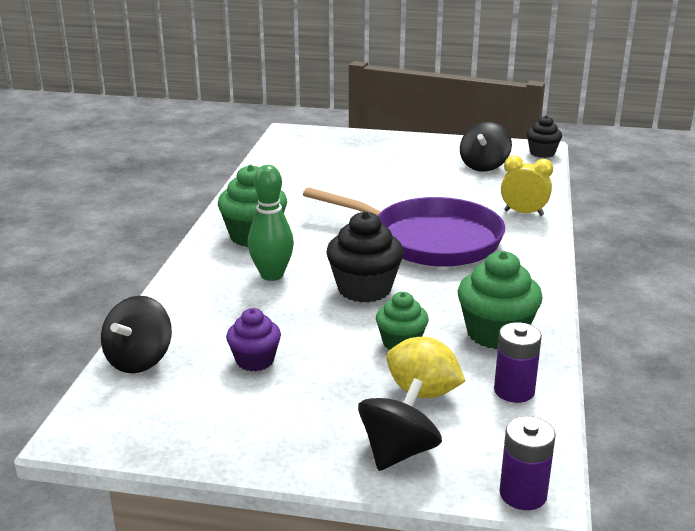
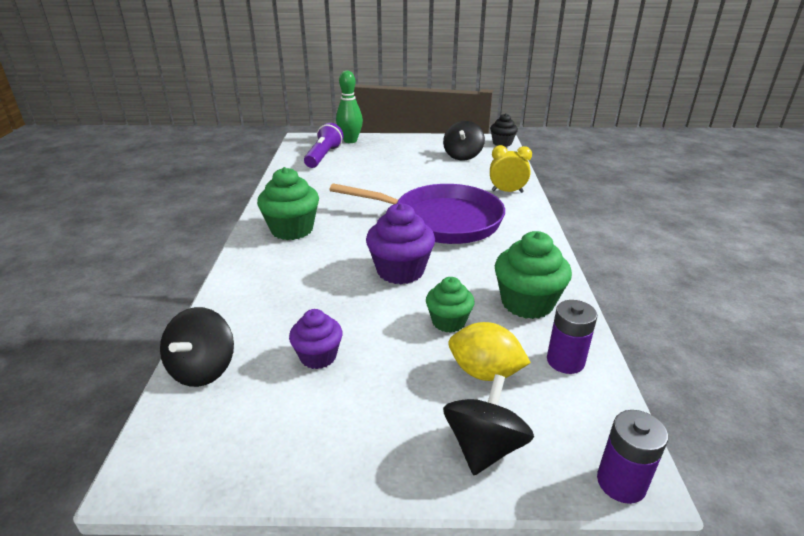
camera: 10 degrees left, 5 degrees up
(272, 275) = (315, 265): green bowling pin -> green bowling pin (350, 141)
(310, 155) = (323, 156): none -> purple flashlight
(364, 289) = (400, 271): black cupcake -> purple cupcake

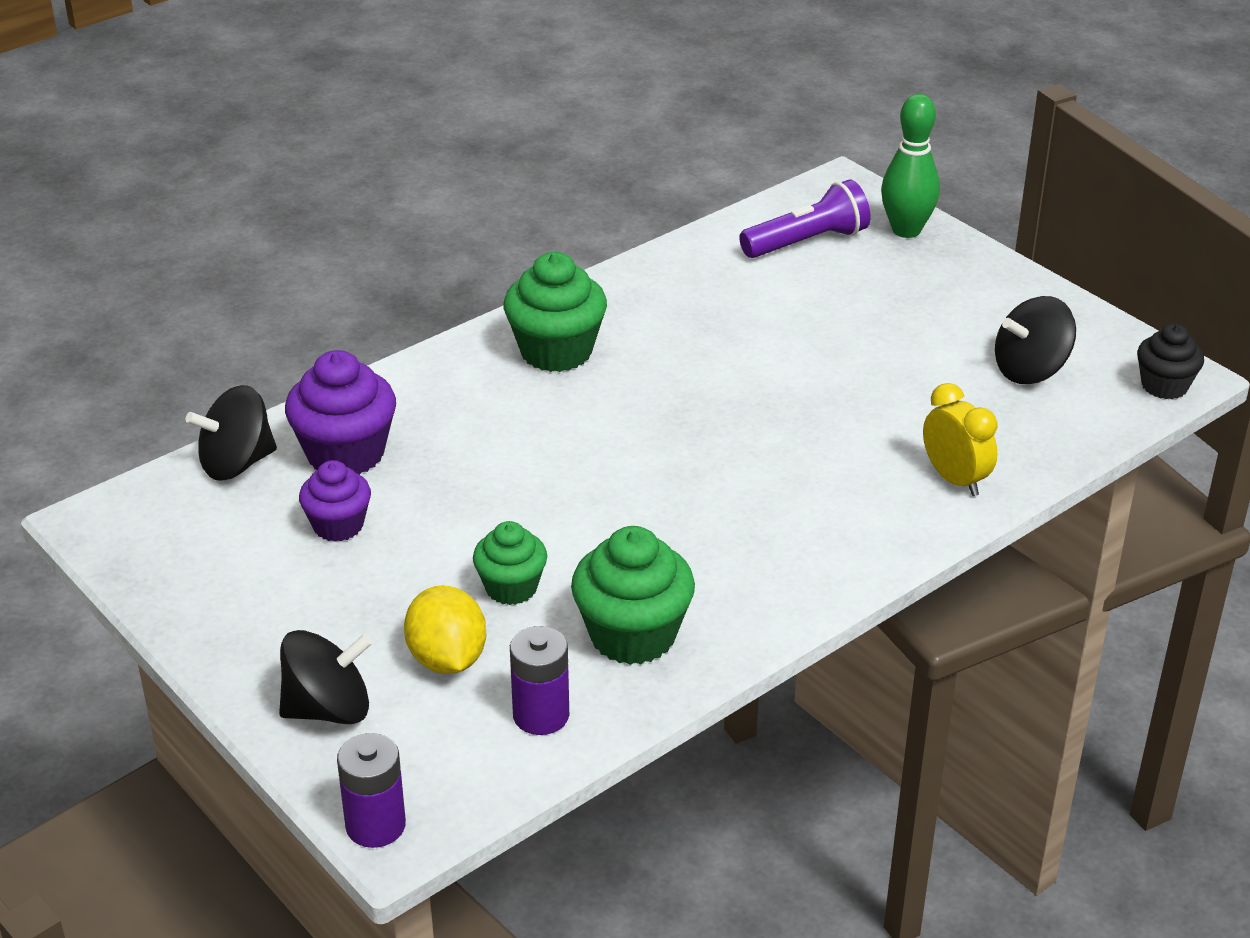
camera: 50 degrees right, 5 degrees up
(400, 271) = (574, 494): purple cupcake -> purple cupcake (345, 454)
(441, 220) = (757, 461): purple pan -> none

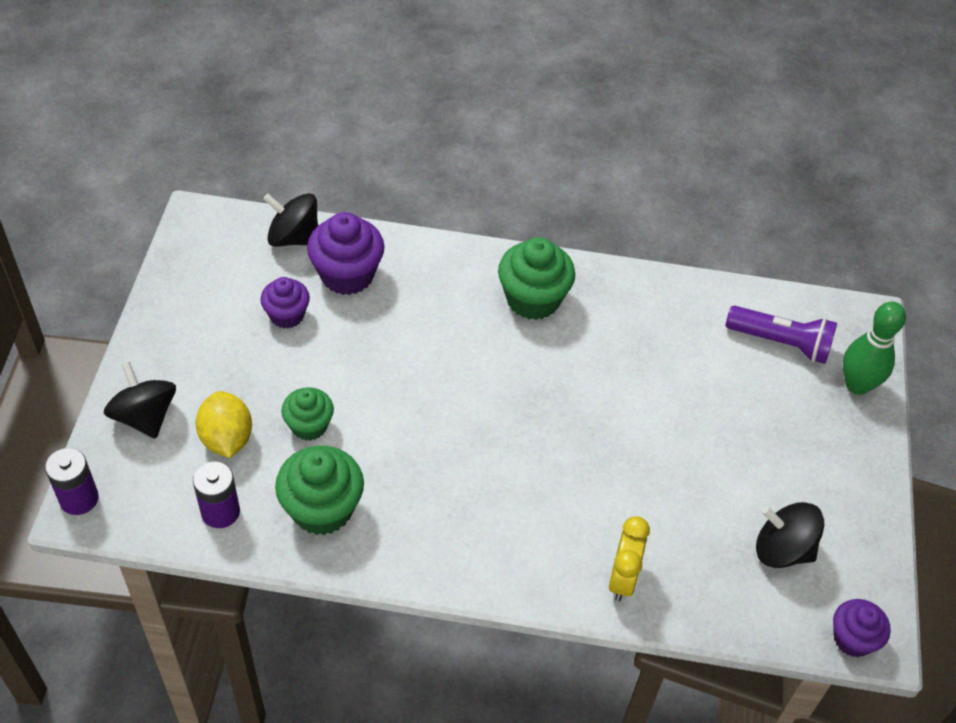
camera: 45 degrees right, 15 degrees up
(328, 709) = (145, 416): black spinning top -> black spinning top turned 150 degrees counterclockwise
(447, 659) = (227, 439): yellow lemon -> yellow lemon turned 45 degrees counterclockwise
(1164, 386) = (852, 639): black cupcake -> purple cupcake

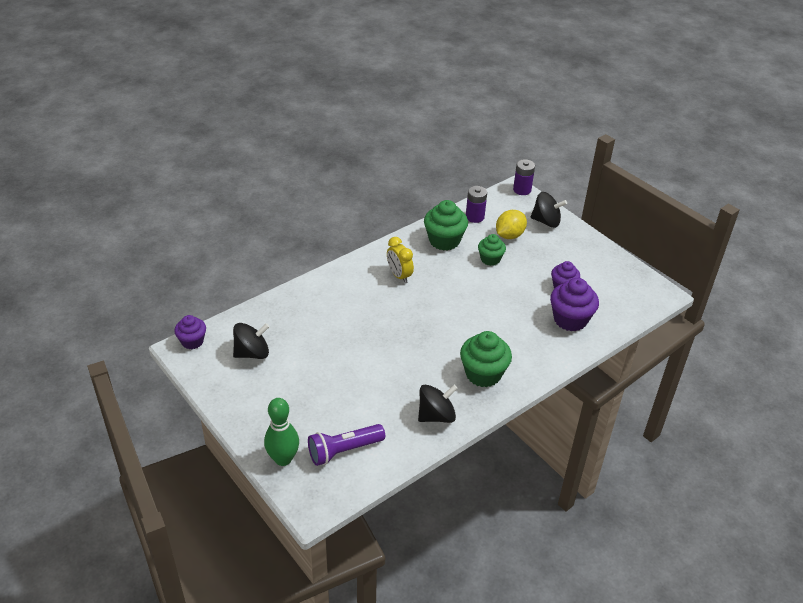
camera: 135 degrees right, 10 degrees down
(227, 439) = (509, 235): yellow lemon -> yellow lemon turned 75 degrees counterclockwise
(294, 238) = (615, 316): black spinning top -> black spinning top (436, 415)
(622, 579) = (308, 297): yellow clock -> yellow clock (399, 276)

